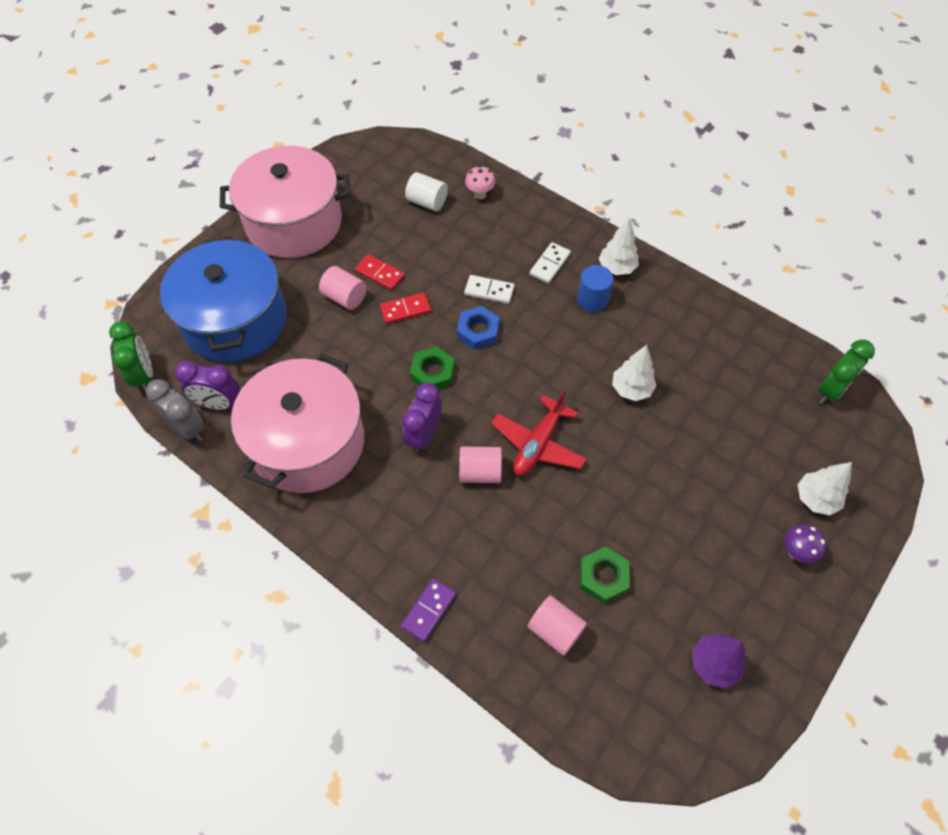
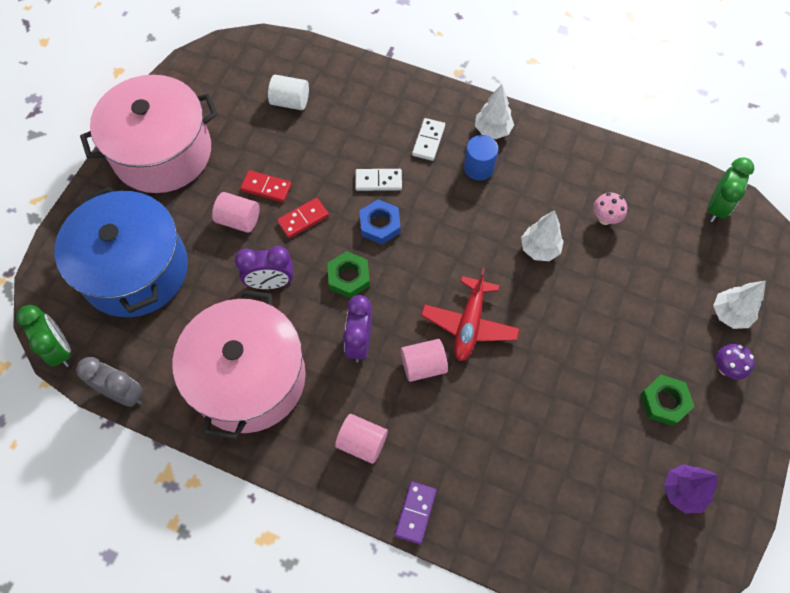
camera: 15 degrees left, 5 degrees up
(219, 404) = (147, 360): purple clock -> purple clock (270, 283)
(480, 194) = (340, 82): pink mushroom -> pink mushroom (605, 219)
(555, 630) = (536, 499): pink cylinder -> pink cylinder (362, 442)
(603, 577) = (564, 437): green nut -> green nut (664, 402)

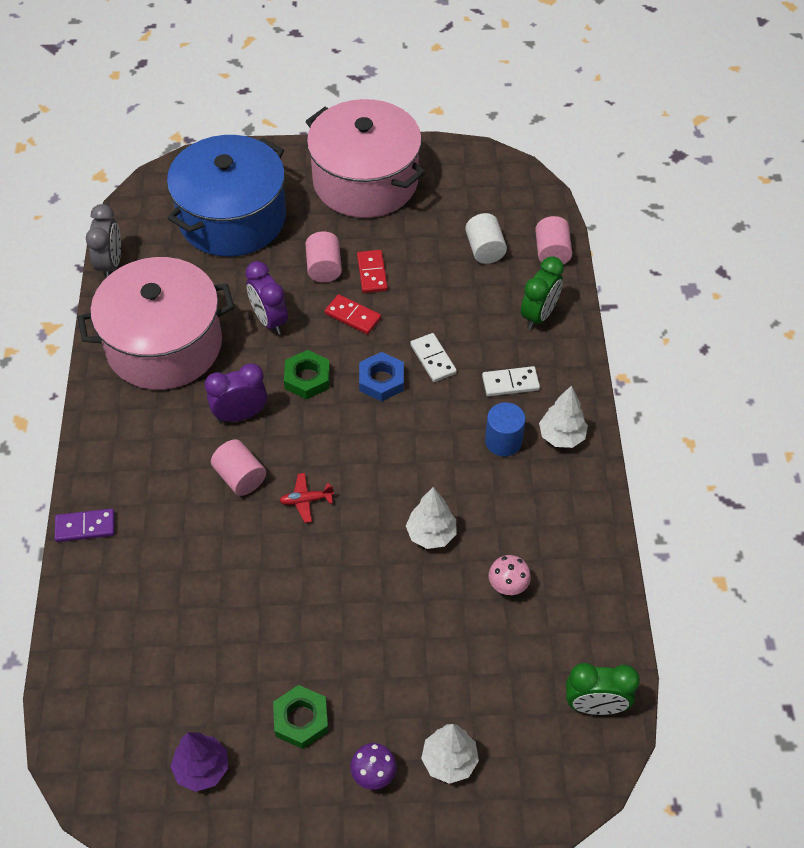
camera: 65 degrees right, 10 degrees down
(60, 349) = (132, 205): green clock -> green clock (539, 315)
(362, 442) = (138, 457): pink cylinder -> pink cylinder (552, 252)
(469, 324) = (306, 500): red plane -> red plane, size x0.52

